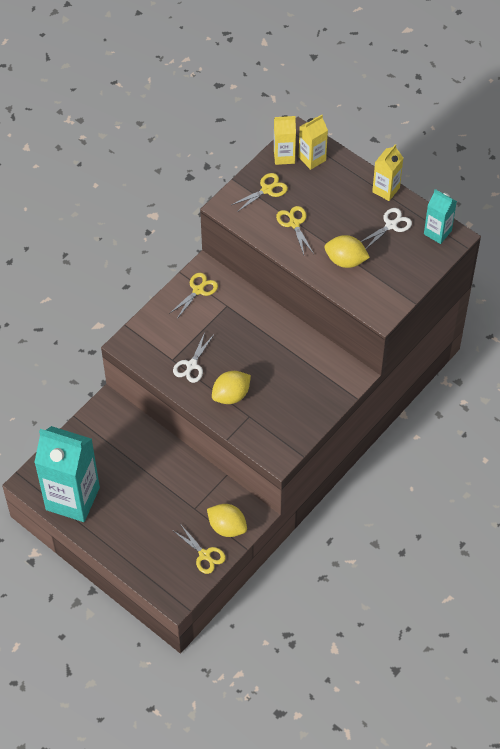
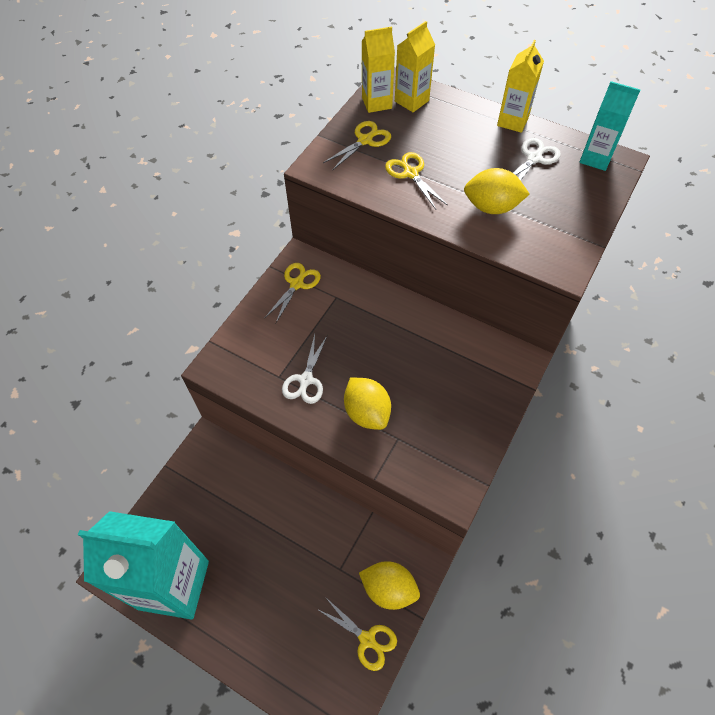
camera: 10 degrees left, 0 degrees up
(231, 395) = (367, 412): yellow lemon -> yellow lemon turned 75 degrees counterclockwise

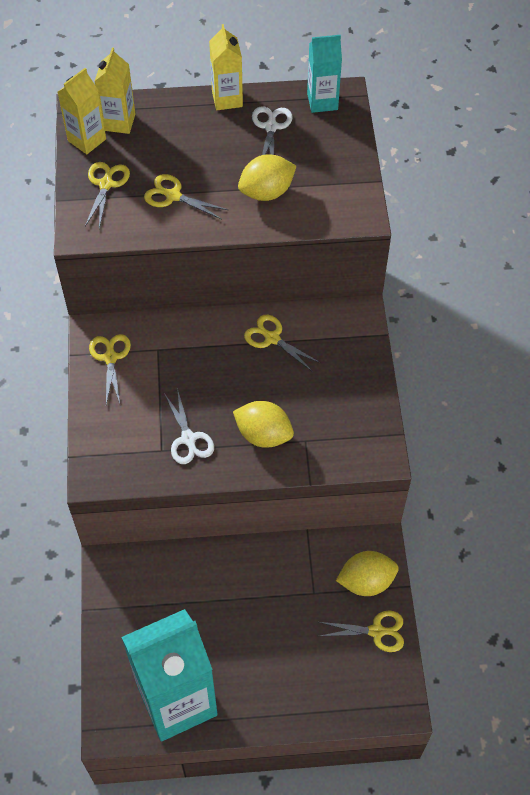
camera: 35 degrees left, 0 degrees up
(432, 337) = (271, 338): none -> yellow scissors

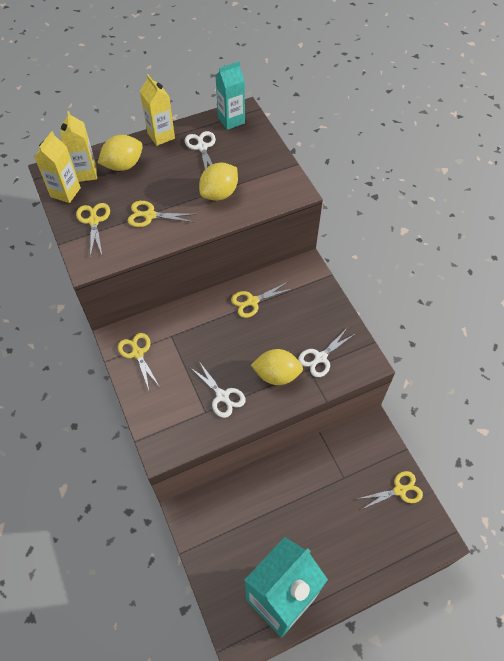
camera: 20 degrees left, 0 degrees up
(271, 338) = (252, 302): yellow scissors -> yellow scissors turned 45 degrees counterclockwise
(325, 432) = (320, 358): none -> white scissors
(366, 581) = (376, 456): yellow lemon -> yellow lemon (123, 165)

